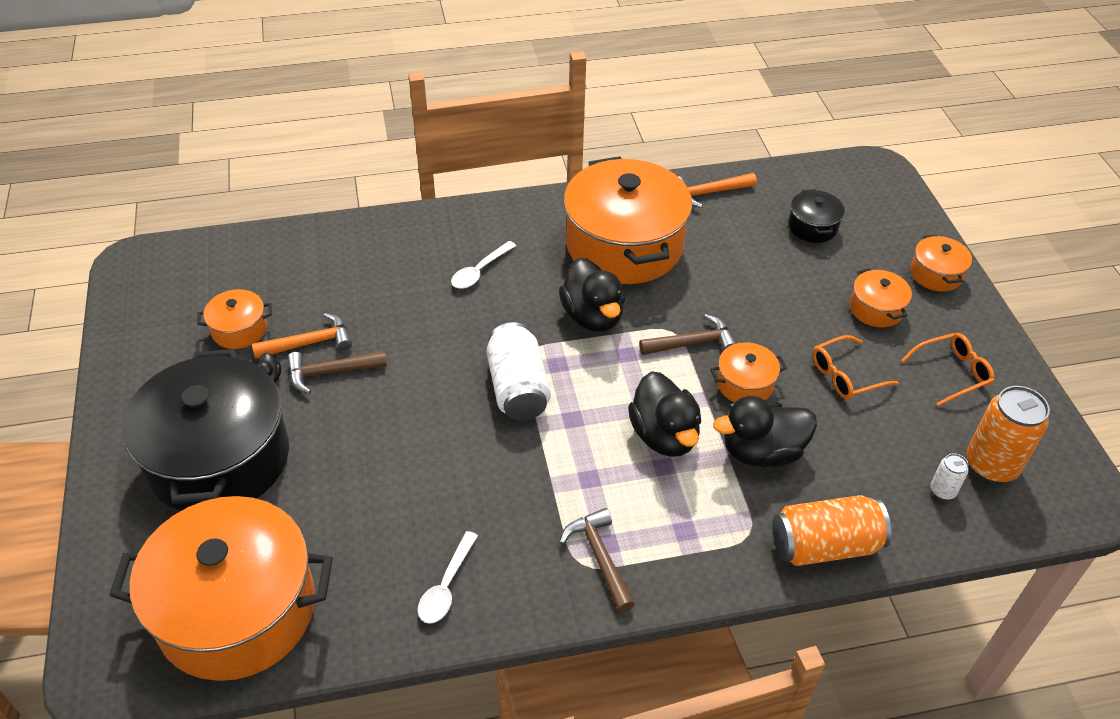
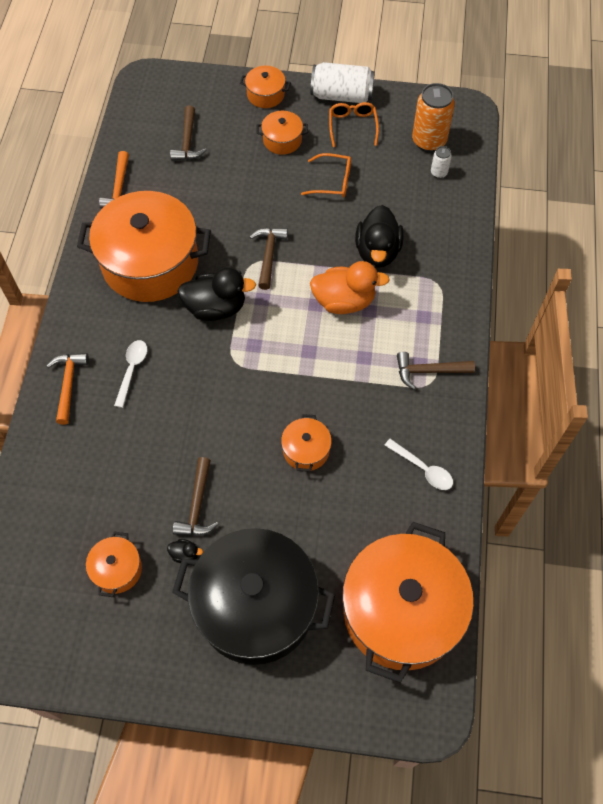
camera: 70 degrees left, 15 degrees up
(309, 343) = (158, 515): orange hammer -> orange hammer (68, 384)
(479, 271) = (132, 370): white spoon -> white spoon turned 135 degrees counterclockwise
(518, 388) = (266, 377): white can -> white can (341, 96)
(664, 435) = (344, 301): black duck -> orange duck
(745, 384) = (318, 239): orange pot -> orange pot (306, 450)
(812, 227) = (188, 141): black pot -> brown hammer
(824, 545) = (458, 248): orange can -> none
(845, 375) = (332, 181): orange glasses -> orange glasses turned 75 degrees counterclockwise

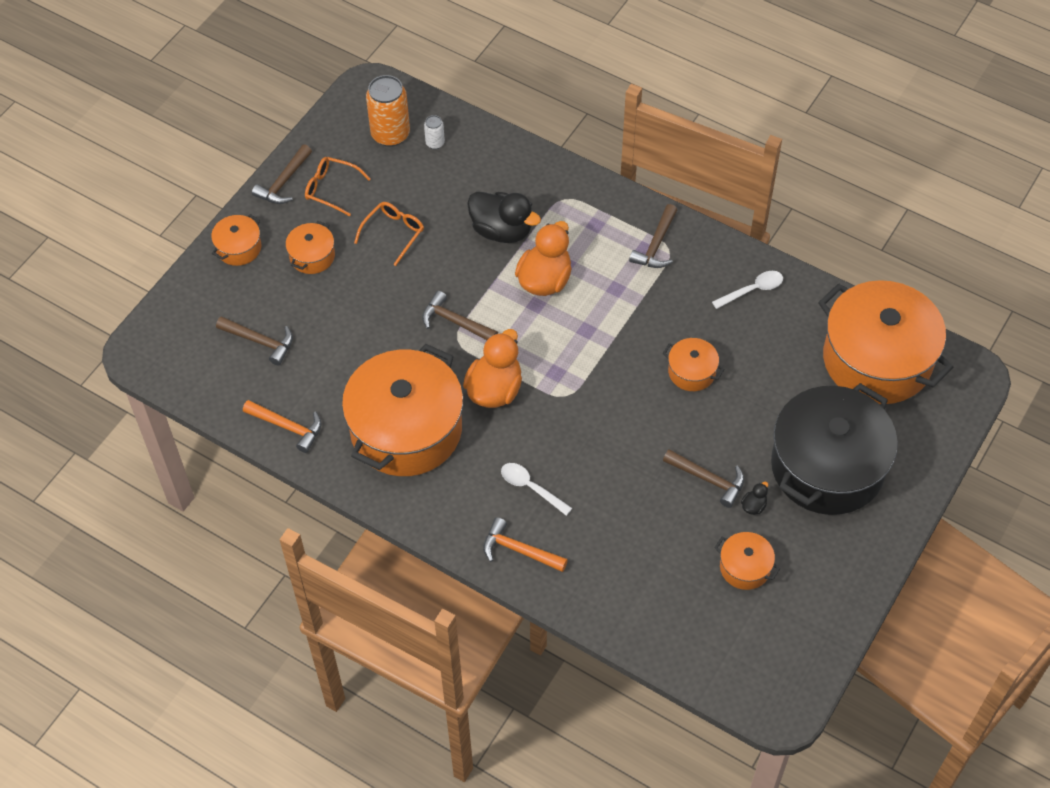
camera: 65 degrees left, 5 degrees down
(216, 308) = (494, 389): black duck -> orange duck
(341, 96) = (284, 182): white can -> brown hammer

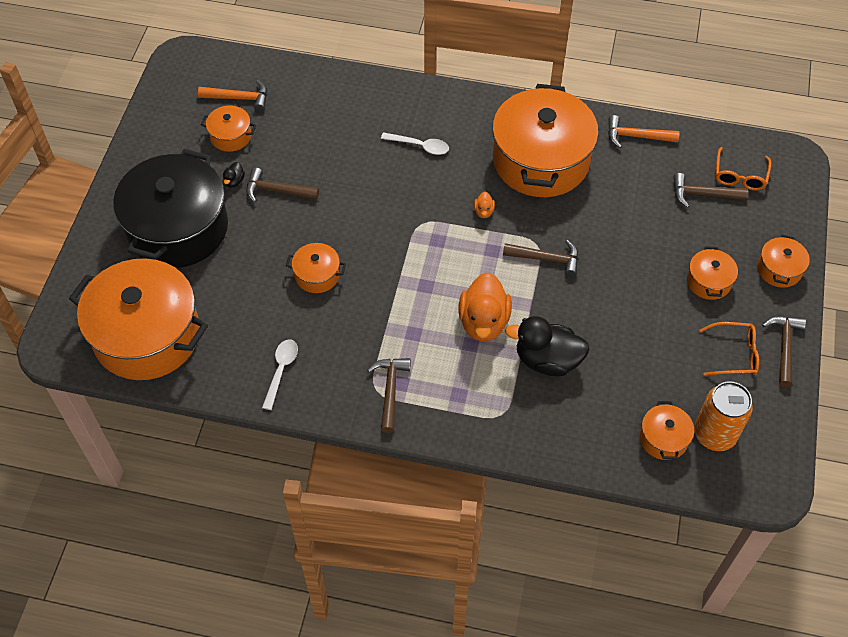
camera: 160 degrees right, 0 degrees up
(393, 233) = (648, 326): orange glasses -> orange glasses (740, 175)
(435, 143) = (663, 438): white can -> orange pot
(494, 389) = (484, 211): orange duck -> orange duck, size x0.42
(519, 550) = (410, 102): orange hammer -> orange hammer (239, 98)
(752, 290) = (281, 370): white spoon -> white spoon turned 150 degrees clockwise

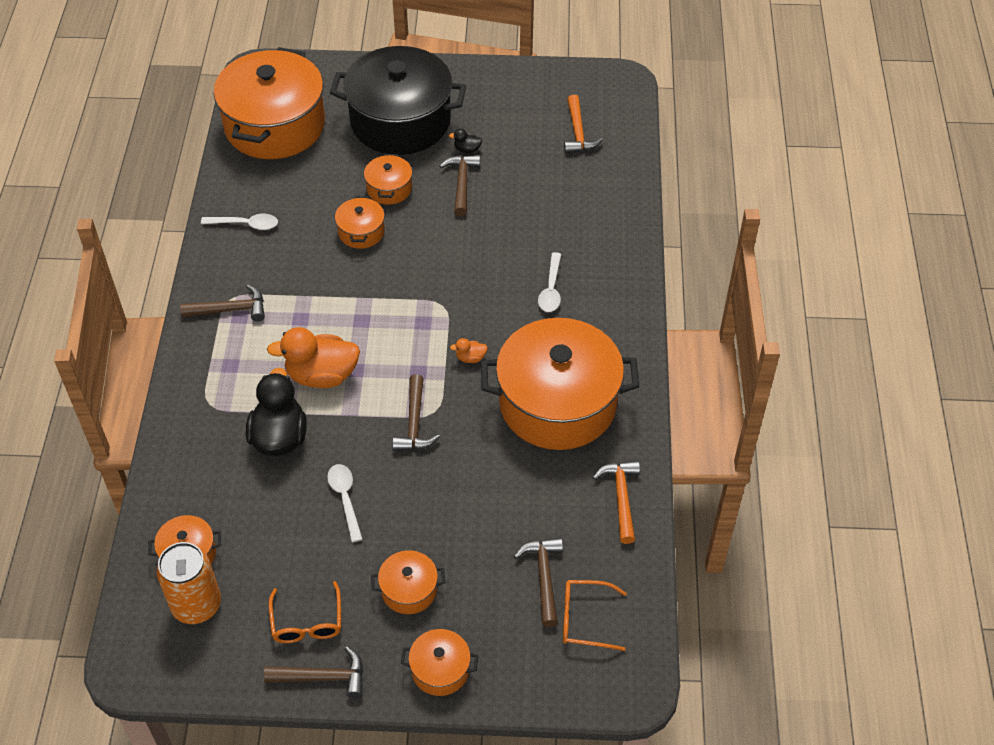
camera: 80 degrees right, 5 degrees down
(230, 136) = (525, 136): orange pot -> orange pot (389, 189)
(618, 316) = (345, 499): none -> white spoon

